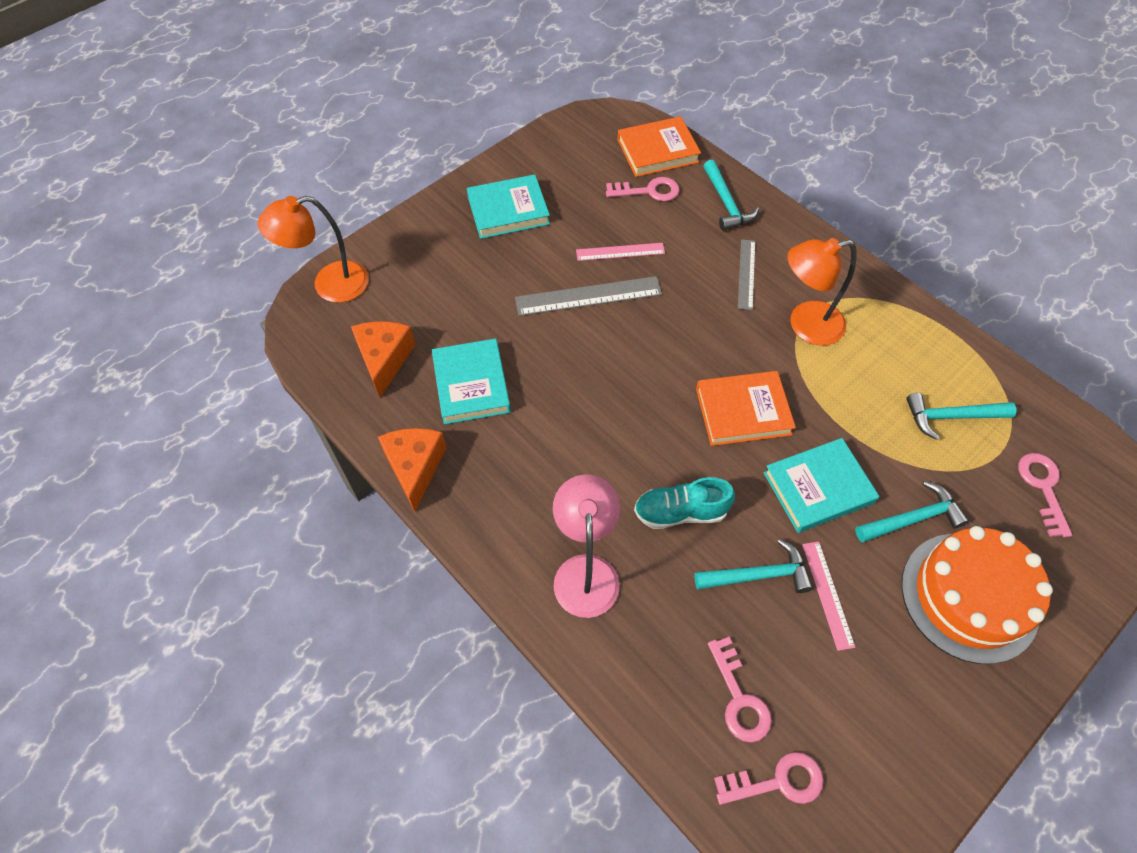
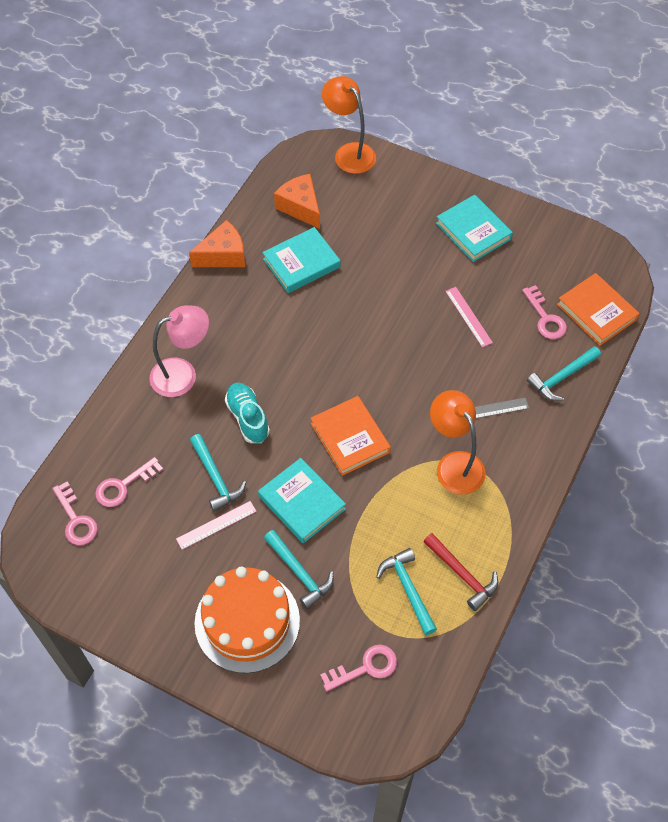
camera: 70 degrees right, 0 degrees up
(384, 359) = (300, 207): orange cheese -> orange cheese turned 105 degrees counterclockwise
(588, 296) = (413, 309): grey ruler -> none
(942, 362) = (462, 575): none -> red hammer

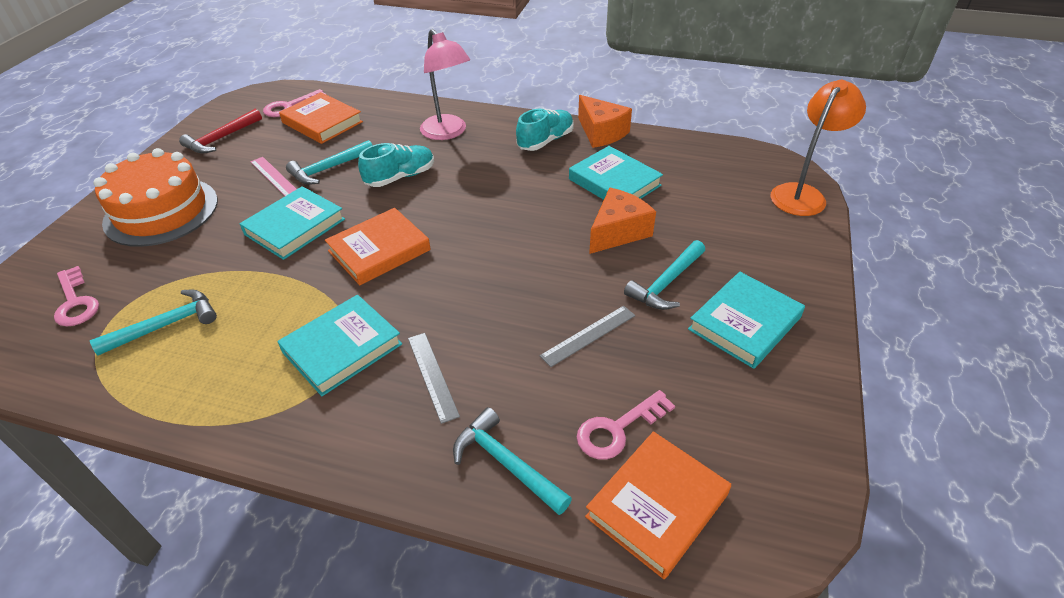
camera: 80 degrees right, 15 degrees down
(123, 486) = (322, 122): pink key -> orange book
(223, 299) = (545, 141): none -> turquoise shoe
(300, 207) = (694, 170): orange cheese -> orange cheese (618, 232)
(300, 573) = (208, 237): turquoise hammer -> turquoise hammer (666, 283)
(454, 464) = (342, 348): orange lamp -> turquoise book
(462, 575) = (172, 376): red hammer -> red hammer (221, 138)
(468, 317) = (588, 335): pink ruler -> grey ruler

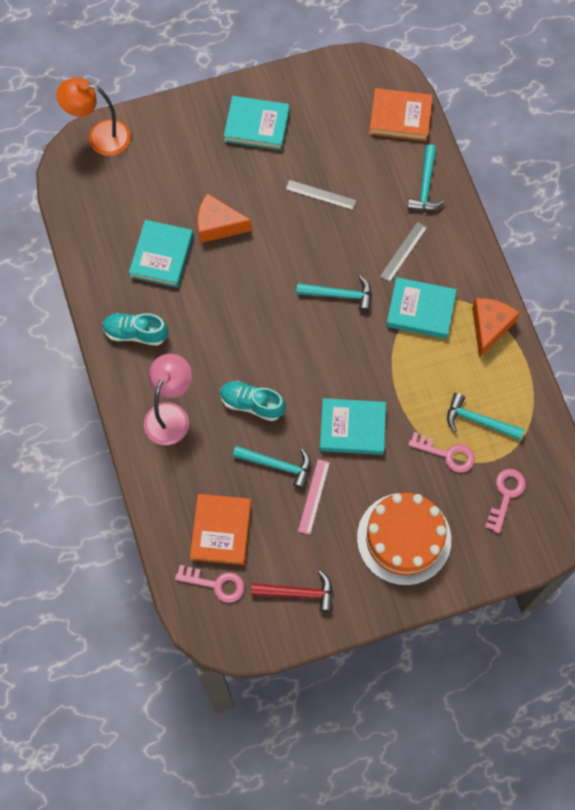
camera: 125 degrees left, 25 degrees up
(379, 250) = (335, 354): orange book -> none
(601, 133) = (97, 300): orange cheese -> orange cheese (489, 327)
(617, 429) = (372, 151): pink key -> pink key (447, 454)
(666, 283) = (250, 177): turquoise hammer -> turquoise hammer (340, 295)

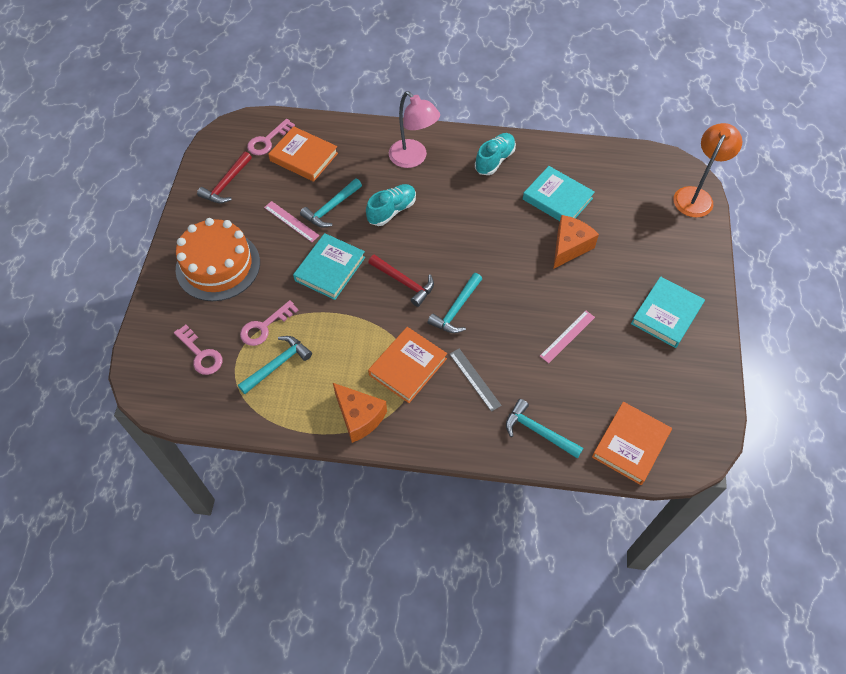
camera: 115 degrees right, 10 degrees down
(320, 195) = (567, 336): grey ruler -> pink ruler
(333, 353) = (404, 282): none -> red hammer
(420, 310) = (408, 367): turquoise book -> orange book

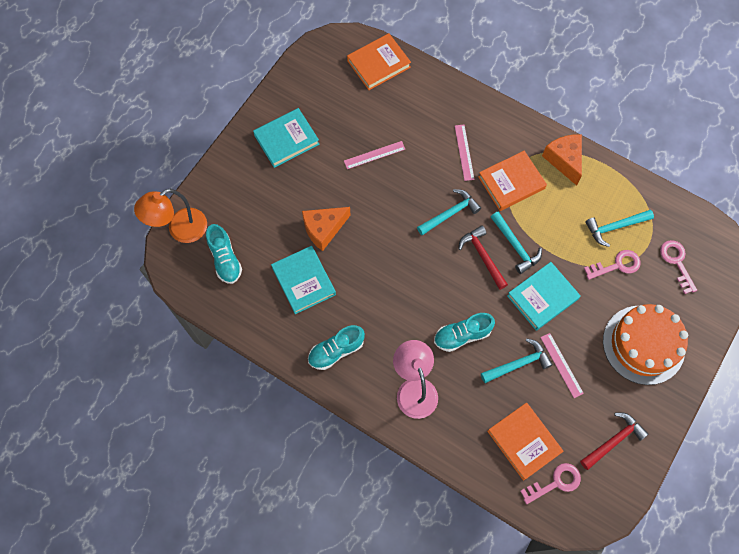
camera: 155 degrees left, 10 degrees up
(474, 379) = (464, 152): grey ruler -> pink ruler
(538, 431) = (437, 98): turquoise hammer -> turquoise hammer (515, 246)
(638, 189) = (225, 259): none -> turquoise shoe

